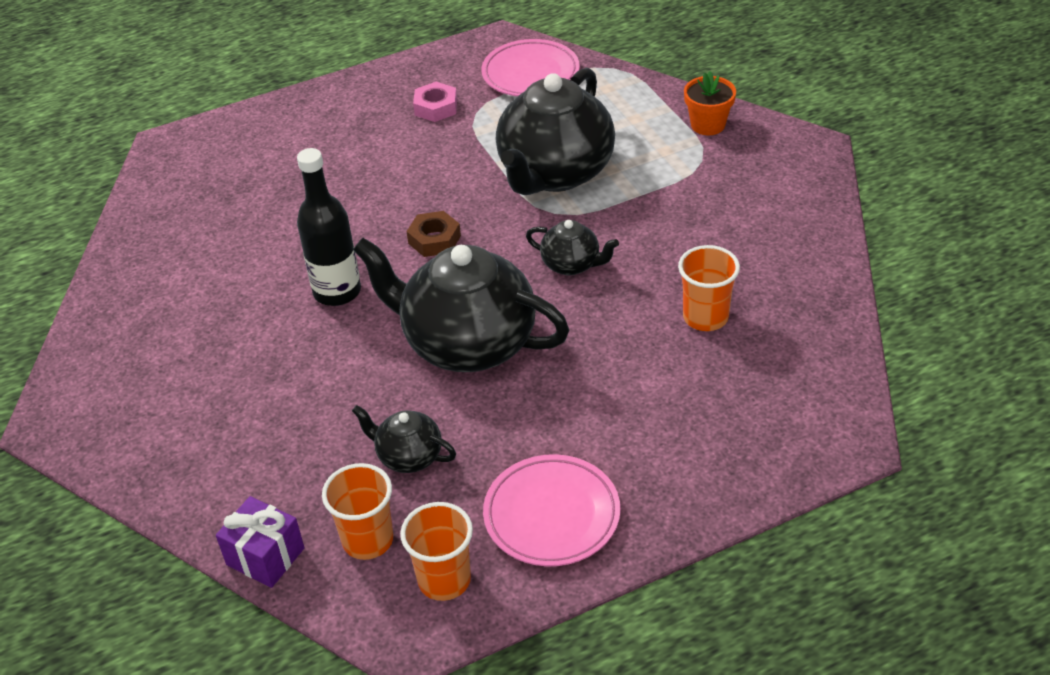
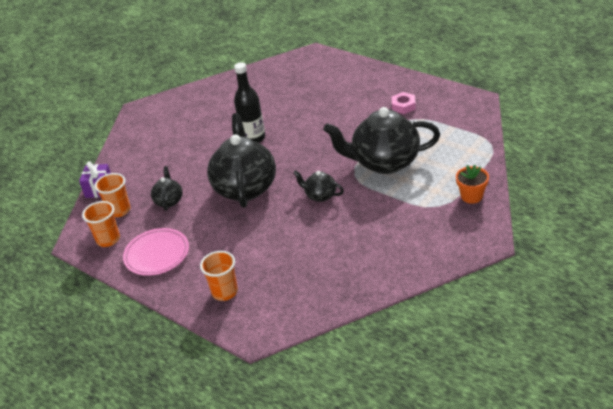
camera: 65 degrees right, 5 degrees down
(434, 239) = (307, 148): brown nut -> none
(530, 74) = (459, 121): pink plate -> none
(572, 264) = (320, 195): black teapot -> black teapot turned 120 degrees clockwise
(705, 317) = (313, 253): orange cup -> orange cup (225, 292)

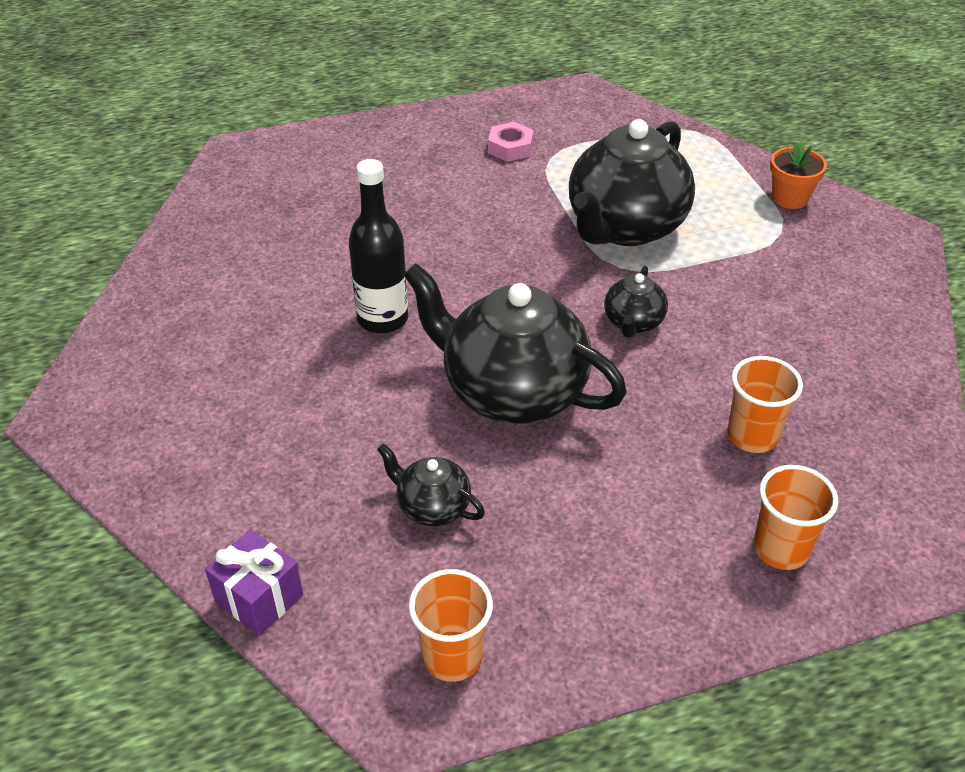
camera: 60 degrees left, 5 degrees up
(119, 210) = (374, 596): orange cup -> orange cup (752, 436)
(157, 255) = (582, 598): pink plate -> none
(320, 195) = (633, 323): black teapot -> black teapot turned 45 degrees counterclockwise

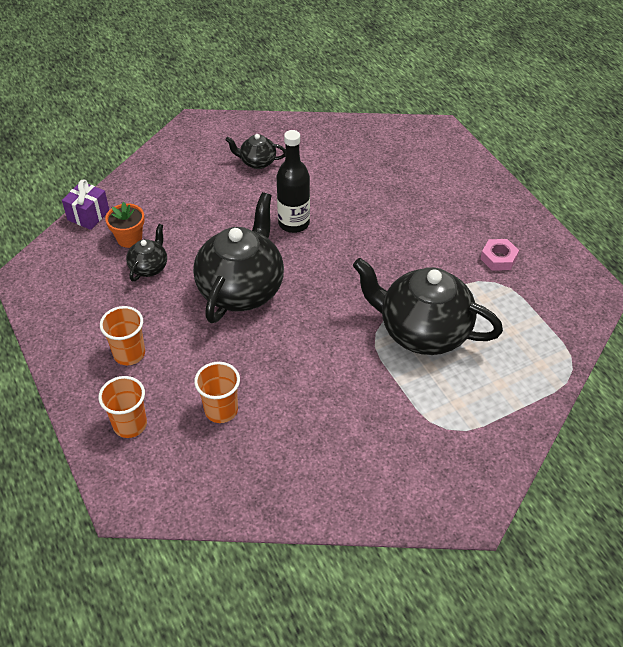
camera: 80 degrees right, 5 degrees up
(452, 656) = (56, 288): orange cup -> orange cup (129, 354)
(633, 323) = (317, 343): black teapot -> black teapot (257, 162)
(789, 198) = (497, 435): orange flower pot -> orange flower pot (129, 238)

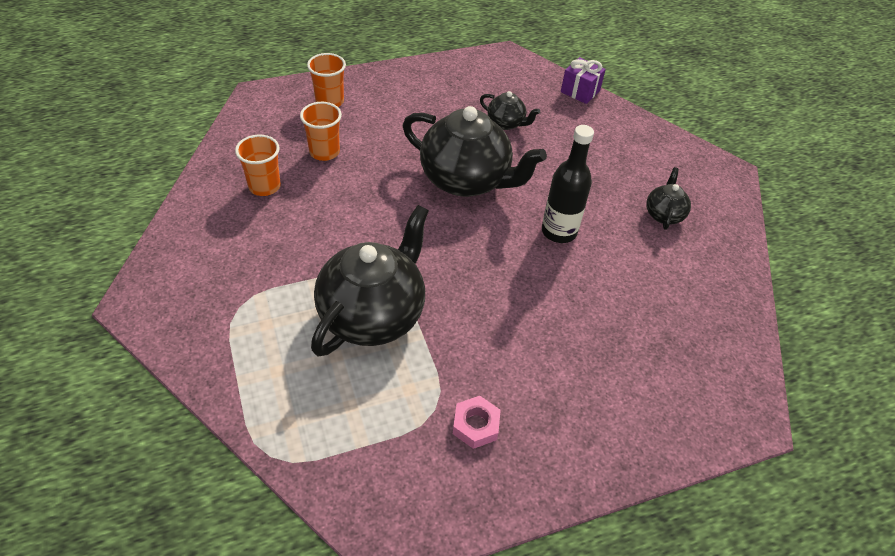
camera: 95 degrees right, 0 degrees up
(129, 238) = (546, 114): orange flower pot -> none
(129, 354) = (404, 105): orange cup -> orange cup (264, 186)

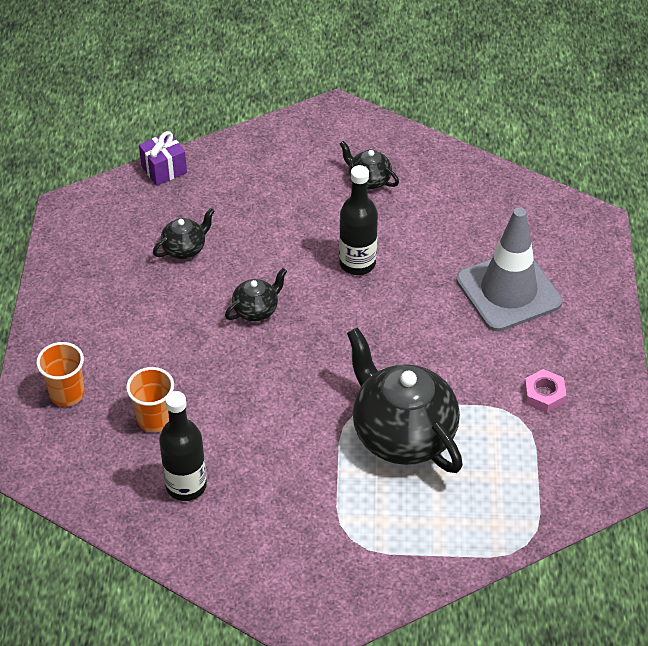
camera: 65 degrees left, 0 degrees up
(264, 186) = (186, 485): orange cup -> black bottle
(466, 180) = (256, 310): black teapot -> black teapot, size x0.46
(598, 358) = (508, 291): none -> grey traffic cone

